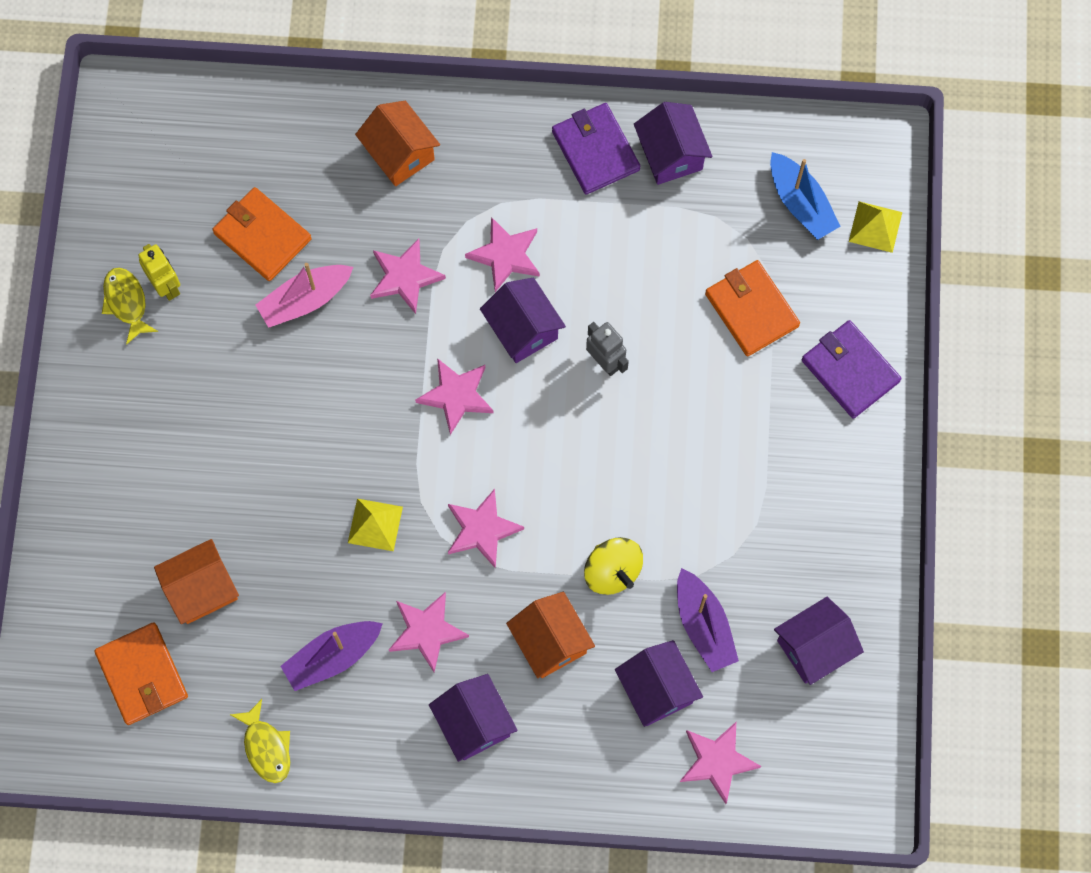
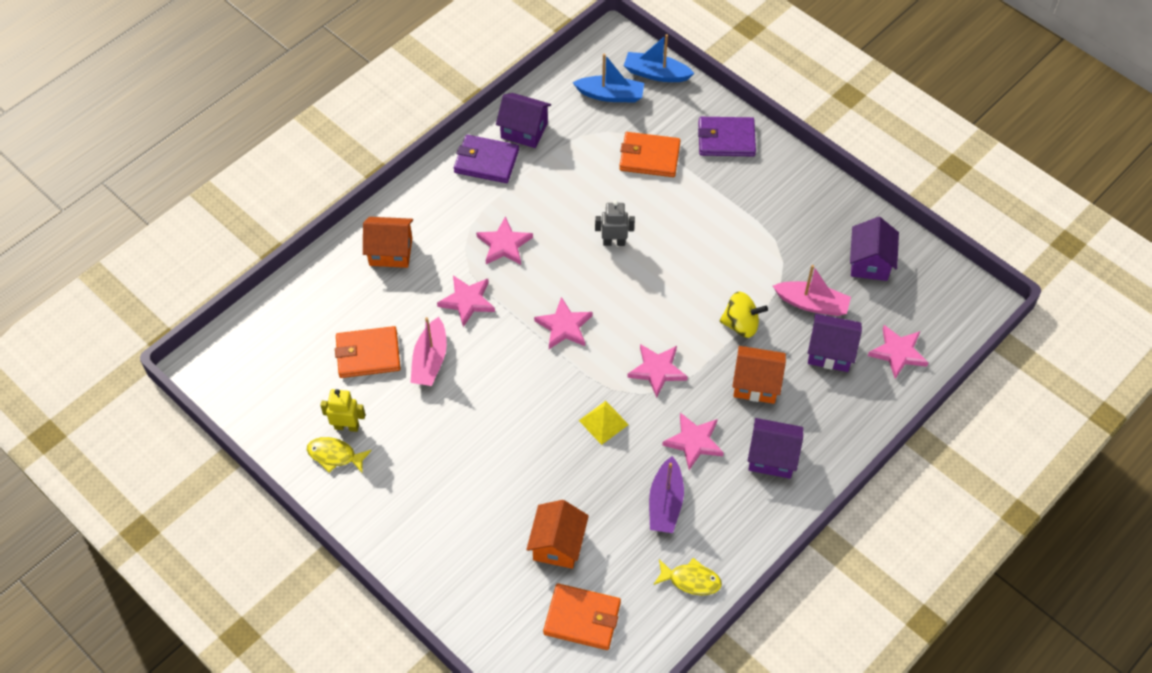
camera: 50 degrees left, 15 degrees down
(523, 329) = (556, 267): purple house -> none
(704, 625) = (812, 304): purple boat -> pink boat
(875, 226) = (656, 74): yellow pyramid -> blue boat

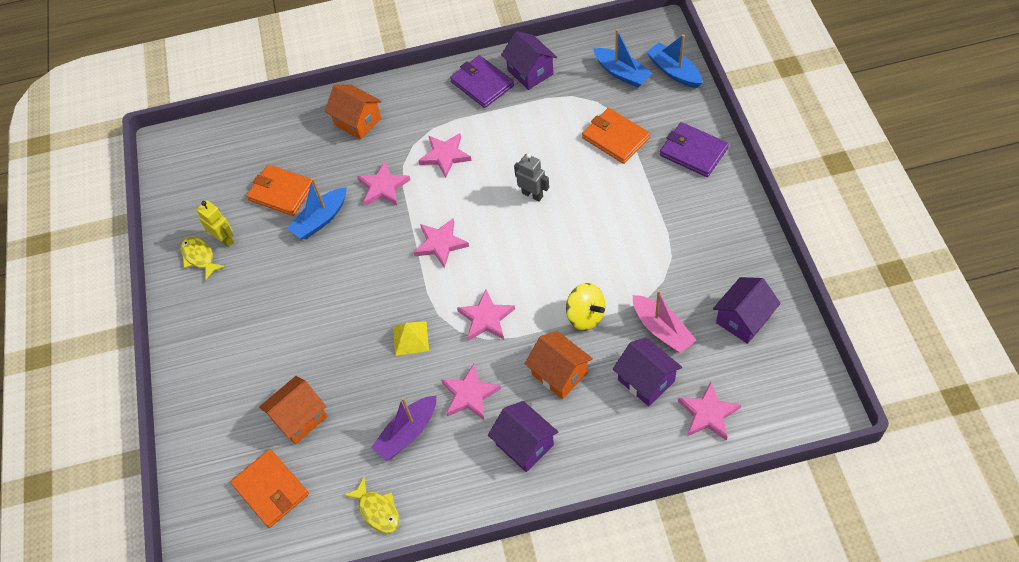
camera: 40 degrees right, 0 degrees up
(430, 360) = (321, 219): pink boat -> blue boat

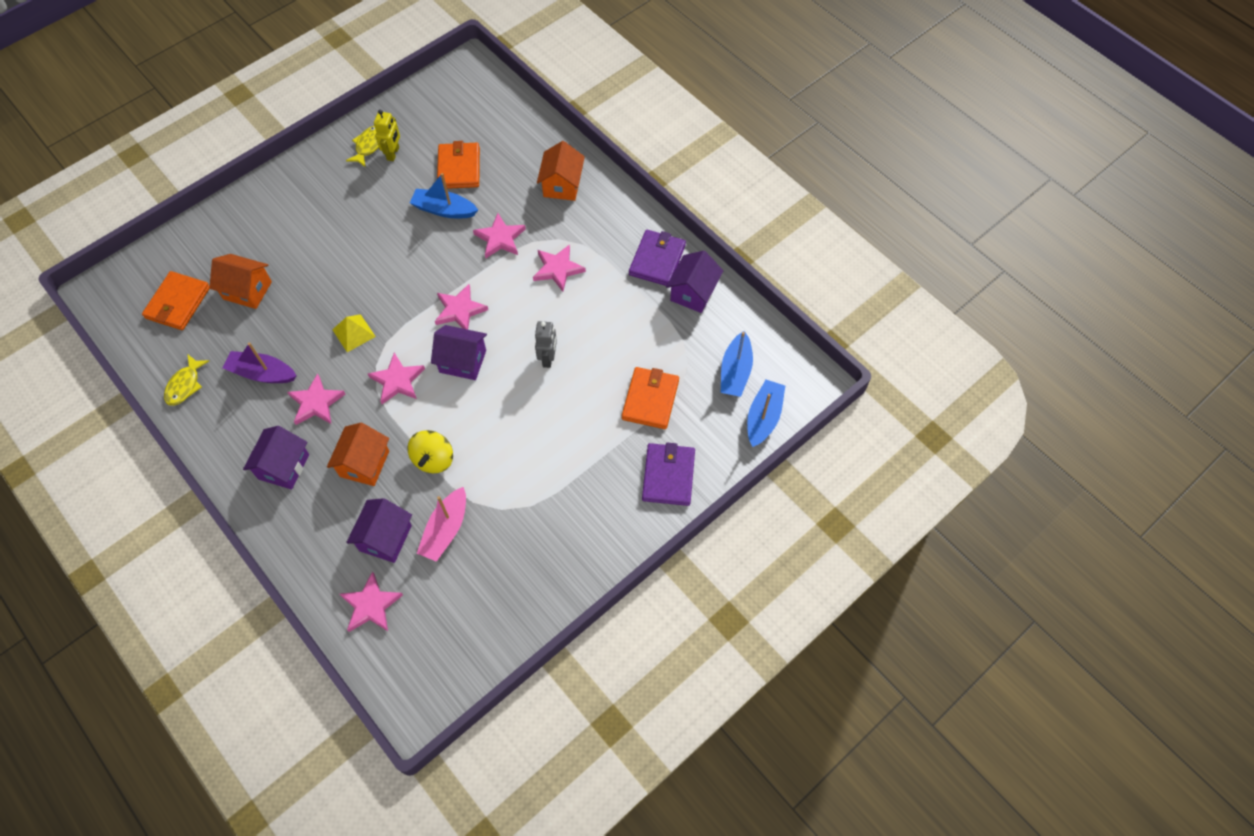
camera: 55 degrees right, 5 degrees up
(743, 319) = (487, 597): purple house -> purple house (463, 361)

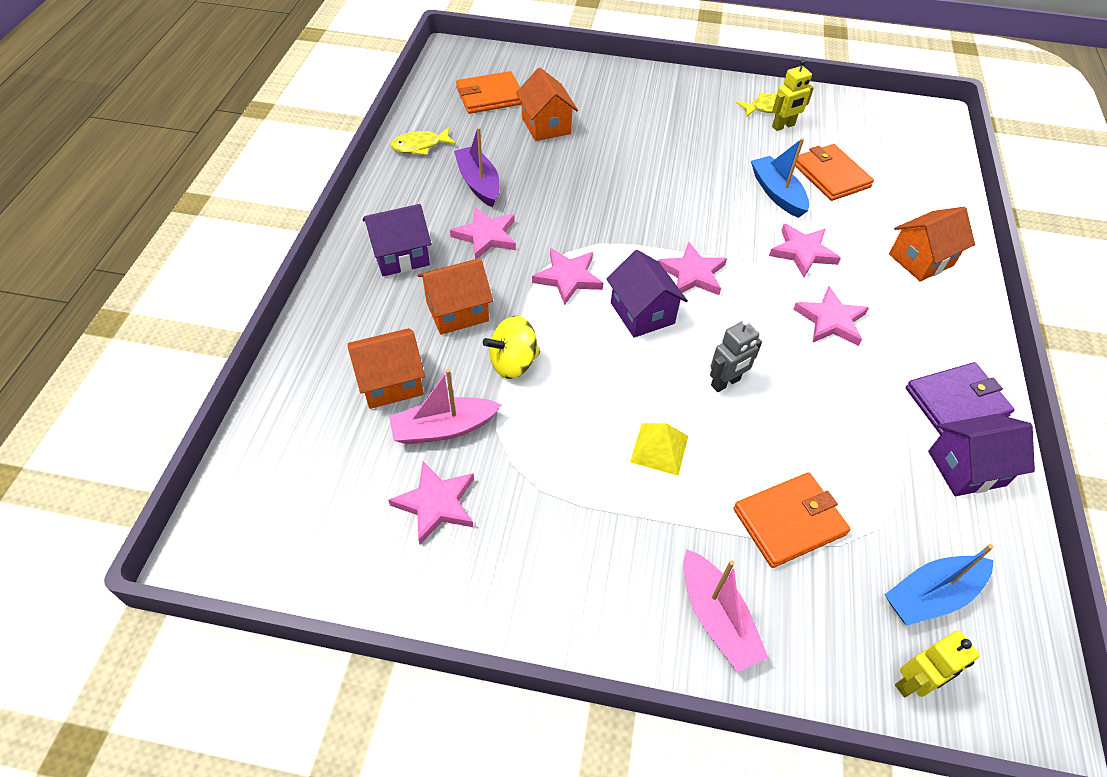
camera: 50 degrees right, 10 degrees down
(354, 333) = (582, 215): yellow pyramid -> yellow pyramid (659, 449)
(371, 605) = (305, 421): pink star -> pink star (436, 503)
(385, 538) = (391, 382): purple house -> orange house
(459, 168) = (830, 175): orange wallet -> orange wallet turned 75 degrees counterclockwise
(668, 475) = (717, 618): purple wallet -> pink boat
(763, 417) = (913, 682): blue boat -> yellow robot

